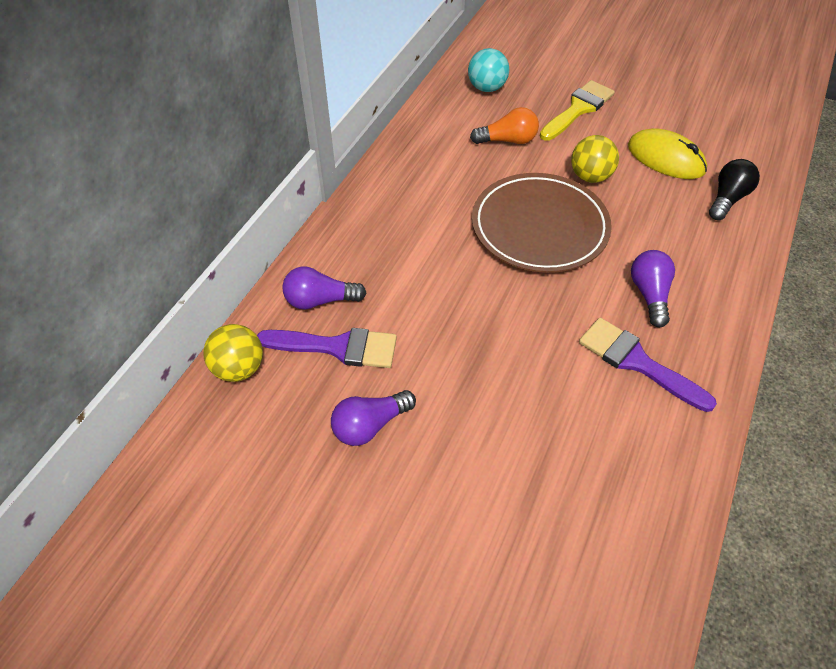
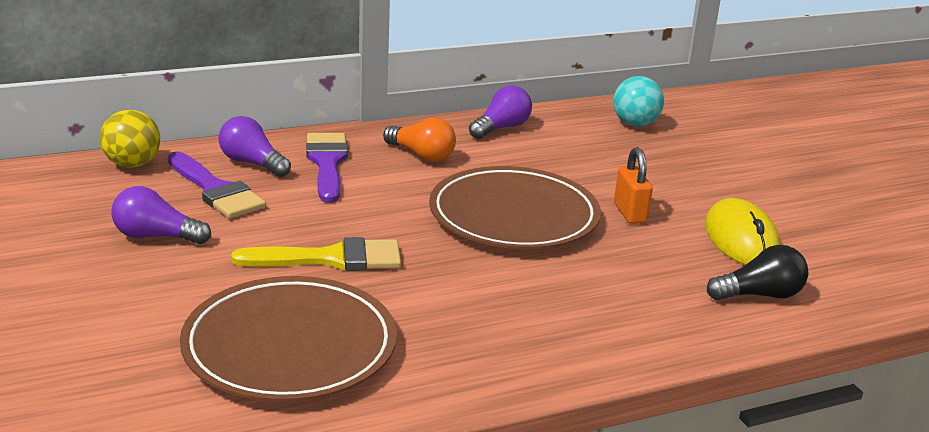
camera: 40 degrees right, 25 degrees down
(508, 140) = (590, 159): orange light bulb -> orange light bulb (421, 155)
(578, 109) = (706, 172): yellow brush -> yellow brush (331, 259)
(589, 447) = (290, 346): none -> brown plate
(590, 177) = (630, 213): yellow ball -> orange padlock
(637, 362) = (436, 330): purple brush -> purple brush (327, 163)
(649, 294) = (536, 303): purple light bulb -> purple light bulb (501, 128)

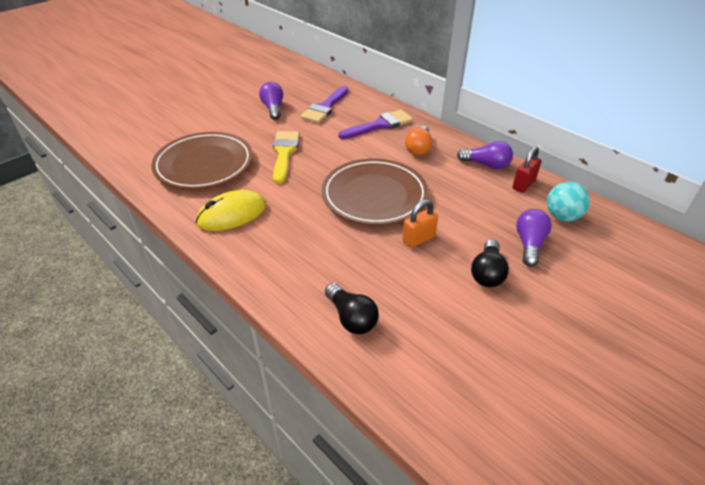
camera: 70 degrees right, 15 degrees up
(132, 164) = (331, 83): yellow ball -> none
(252, 163) = (360, 107): purple light bulb -> purple light bulb (529, 244)
(331, 259) = (284, 153): yellow brush -> yellow brush turned 150 degrees counterclockwise
(560, 122) = (523, 185): none -> red padlock
(712, 193) = (487, 273): none -> black light bulb
(741, 240) = (425, 298): yellow mouse -> yellow mouse (232, 214)

